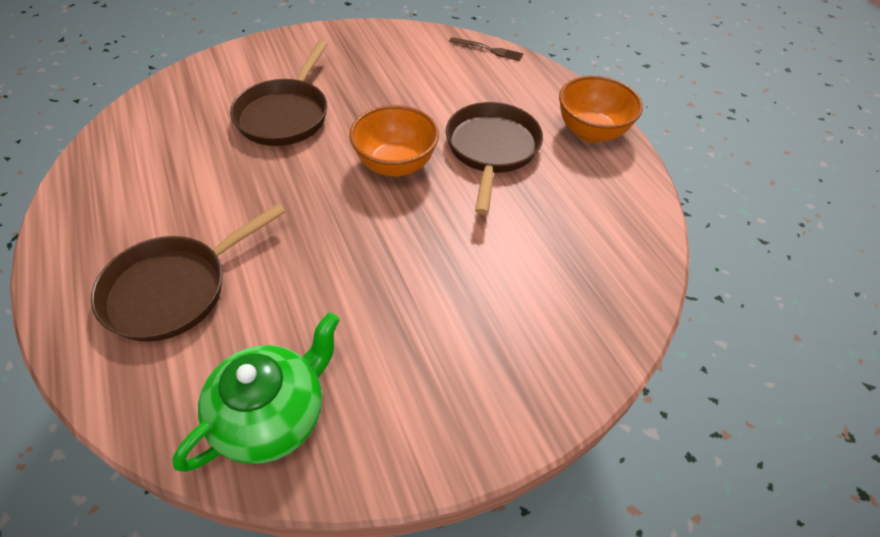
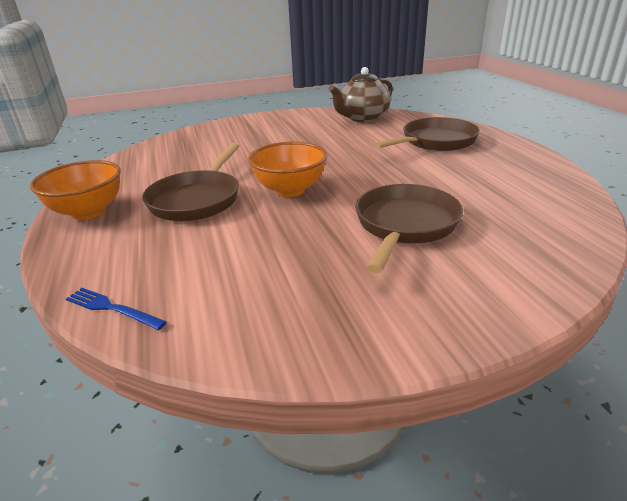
camera: 170 degrees left, 20 degrees down
(273, 415) = (362, 118): green teapot -> brown teapot
(488, 49) = (112, 308): brown fork -> blue fork

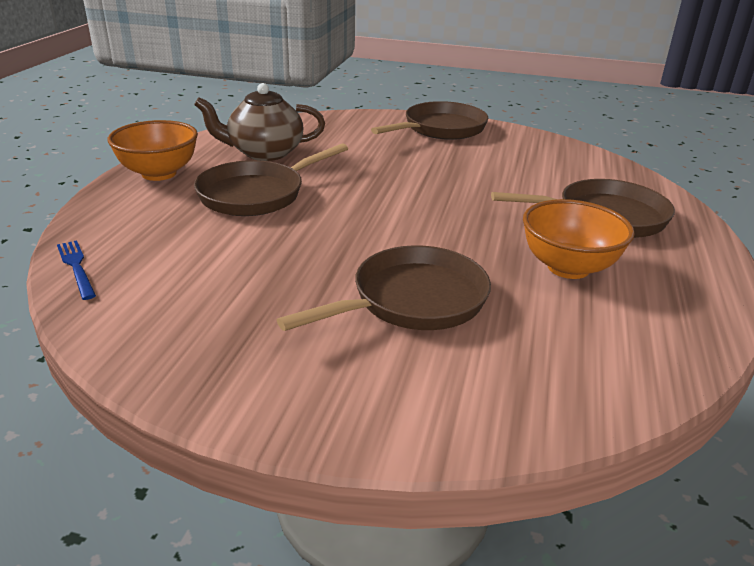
camera: 30 degrees right, 0 degrees up
(270, 122) = (441, 129): none -> brown pan
(290, 190) = (352, 216): orange bowl -> orange bowl (568, 267)
(362, 118) = (557, 156): brown teapot -> brown teapot (264, 153)

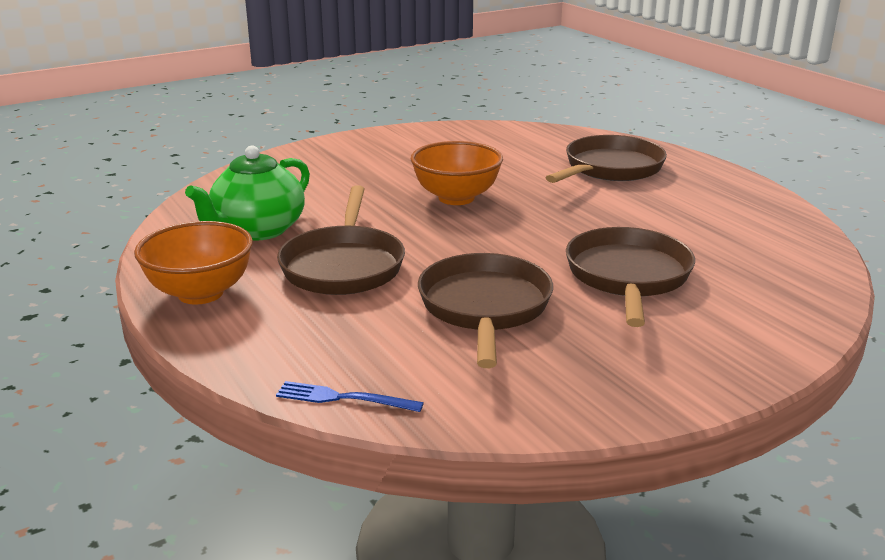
camera: 45 degrees left, 5 degrees down
(264, 153) = (257, 230): brown teapot -> green teapot
(441, 129) = (361, 148): brown pan -> brown pan (485, 308)
(568, 267) = (659, 210): orange bowl -> orange bowl (456, 198)

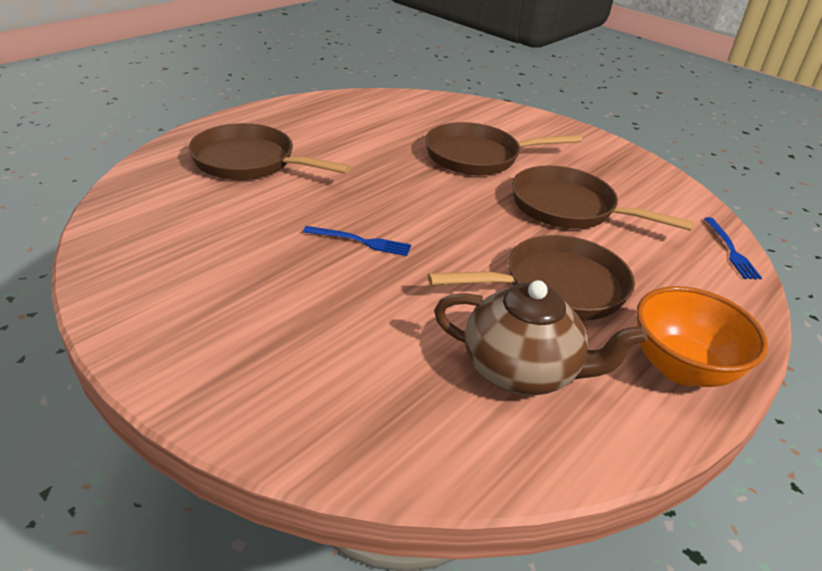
camera: 110 degrees left, 10 degrees up
(257, 230) = (522, 370): green teapot -> brown teapot
(456, 198) = (361, 241): orange bowl -> blue fork
(485, 308) = (569, 208): brown pan -> brown pan turned 45 degrees clockwise

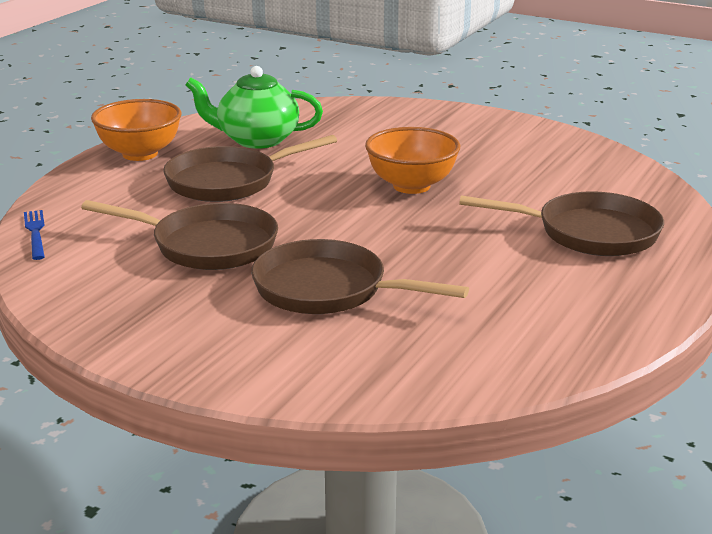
camera: 170 degrees right, 10 degrees down
(361, 241) = (411, 186): blue fork -> orange bowl
(478, 156) = (328, 289): brown pan -> brown pan turned 135 degrees counterclockwise
(522, 370) = (256, 140): brown teapot -> green teapot

